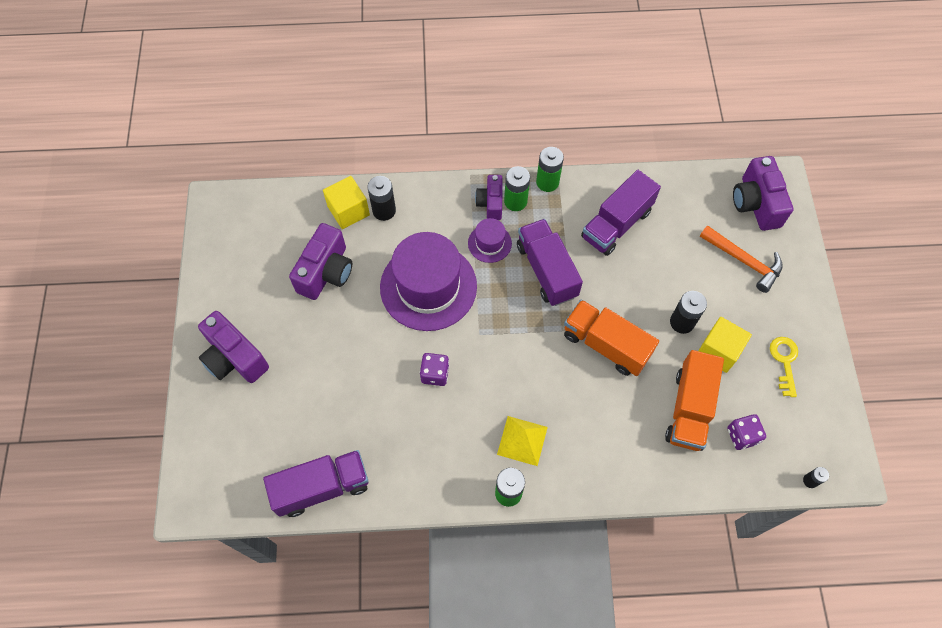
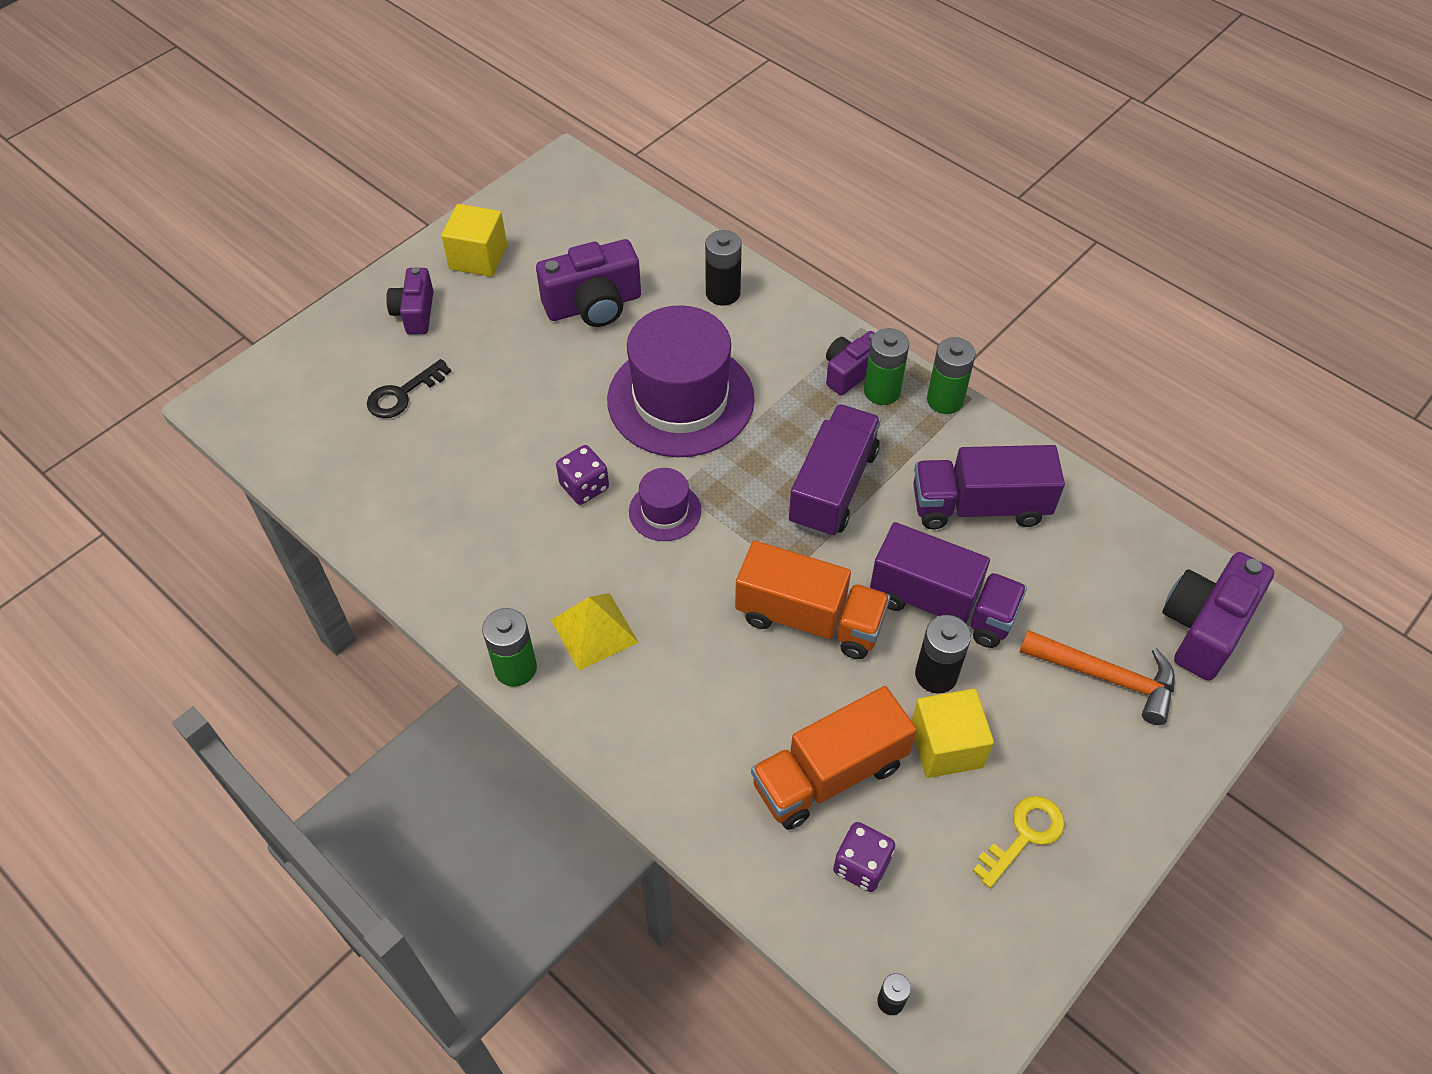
camera: 45 degrees right, 10 degrees down
(234, 358) = (415, 313): purple camera -> purple camera, size x0.62
(284, 408) = (403, 394): none -> black key
(322, 487) = (348, 494): purple truck -> purple truck (942, 604)
(348, 211) = (686, 266): yellow cube -> yellow cube (478, 257)
(489, 243) = (800, 409): purple hat -> purple hat (665, 511)
(605, 345) = (809, 618): orange truck -> orange truck turned 120 degrees clockwise
(743, 261) = (1106, 677): orange hammer -> orange hammer turned 60 degrees counterclockwise

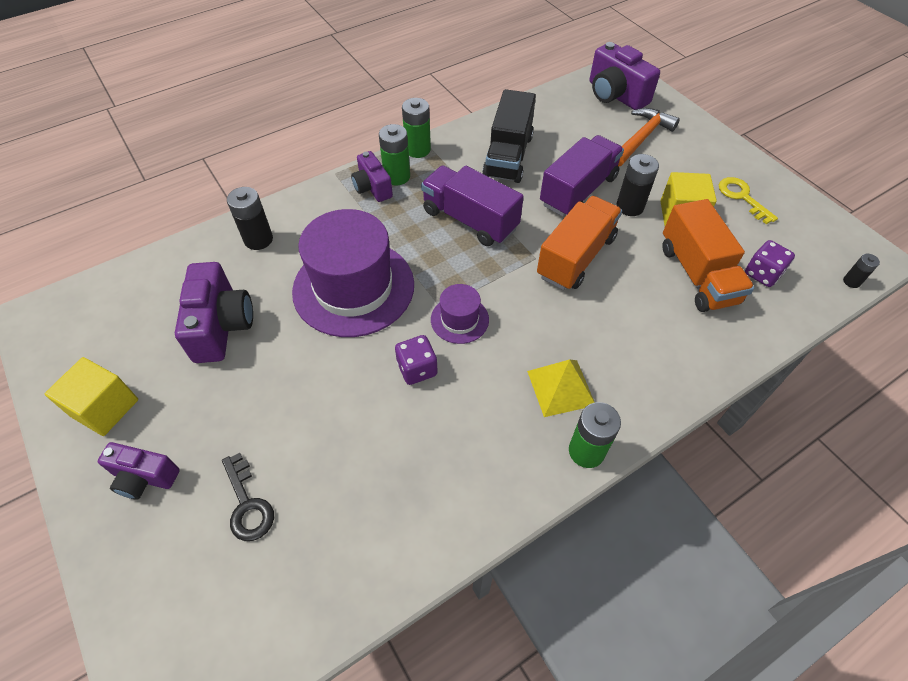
camera: 75 degrees left, 0 degrees up
(979, 506) = (508, 156): purple truck -> black truck

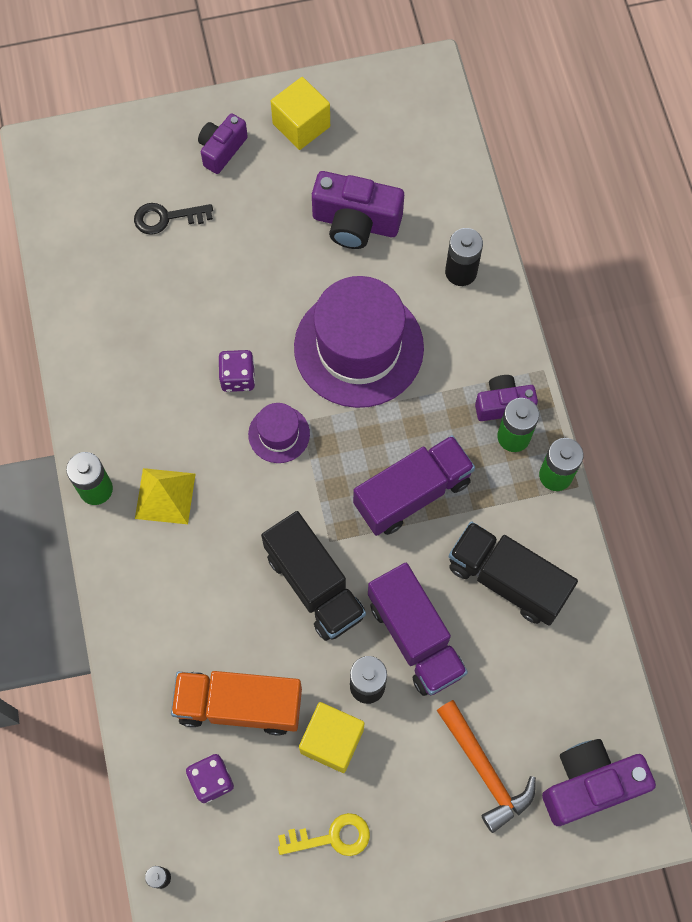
camera: 110 degrees right, 15 degrees up
(576, 257) = (314, 585): orange truck -> black truck

